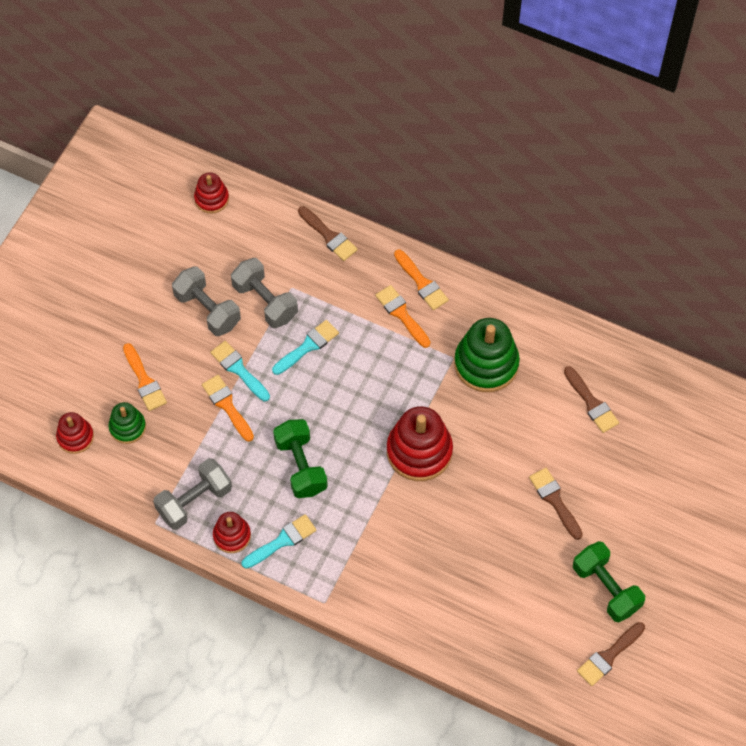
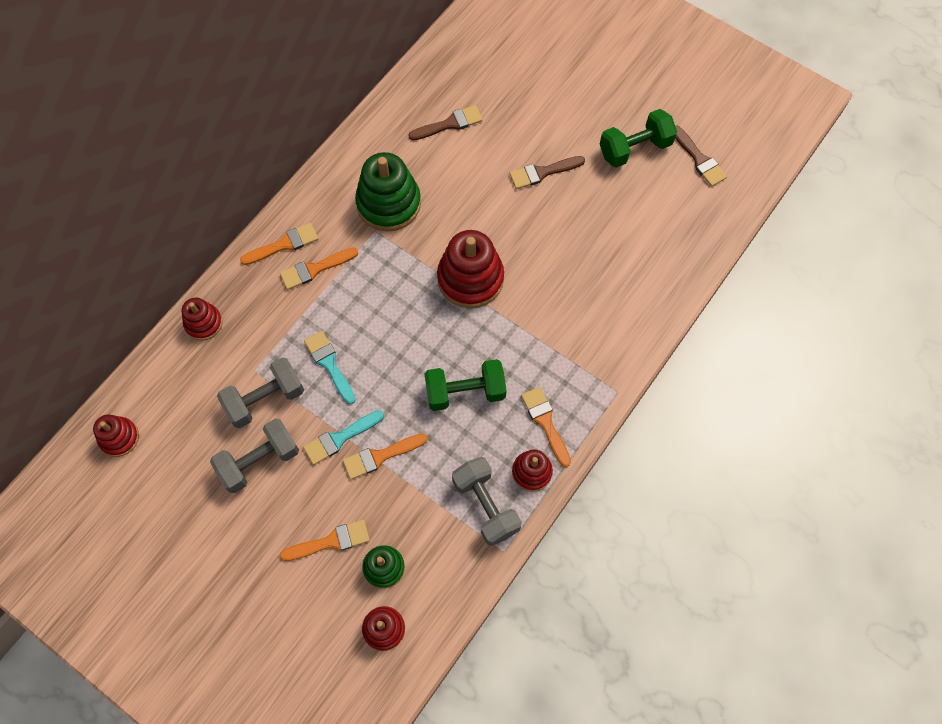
camera: 80 degrees left, 5 degrees up
(282, 541) = (545, 422): turquoise brush -> orange brush
(329, 236) = (203, 323): brown brush -> red stacking toy

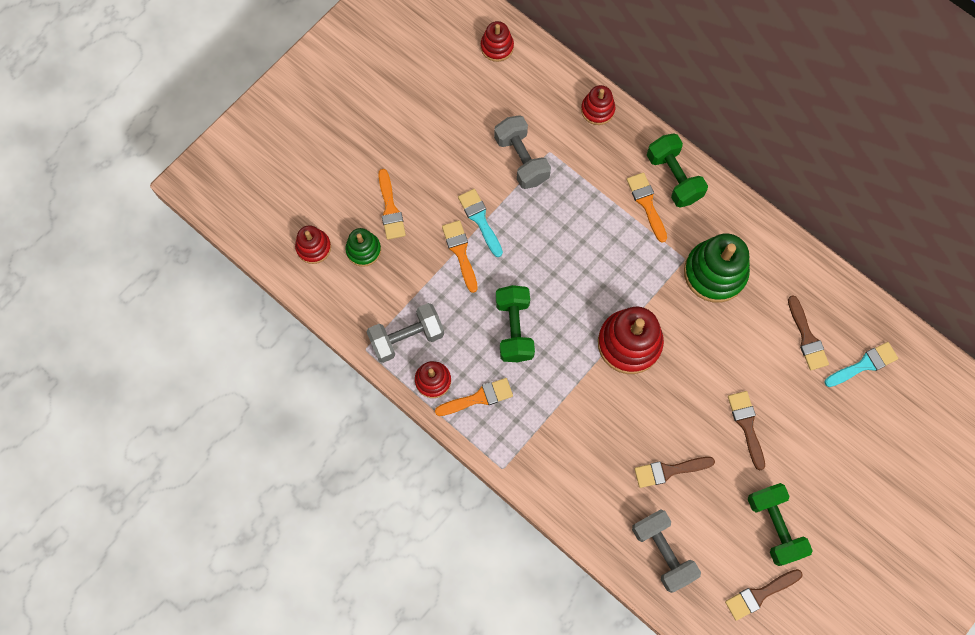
camera: 95 degrees right, 5 degrees up
(259, 461) = (466, 154): grey dumbbell -> grey dumbbell (662, 552)
(284, 244) = (673, 177): orange brush -> green dumbbell
(329, 364) = (550, 213): turquoise brush -> turquoise brush (864, 364)
(596, 237) = (669, 471): none -> brown brush

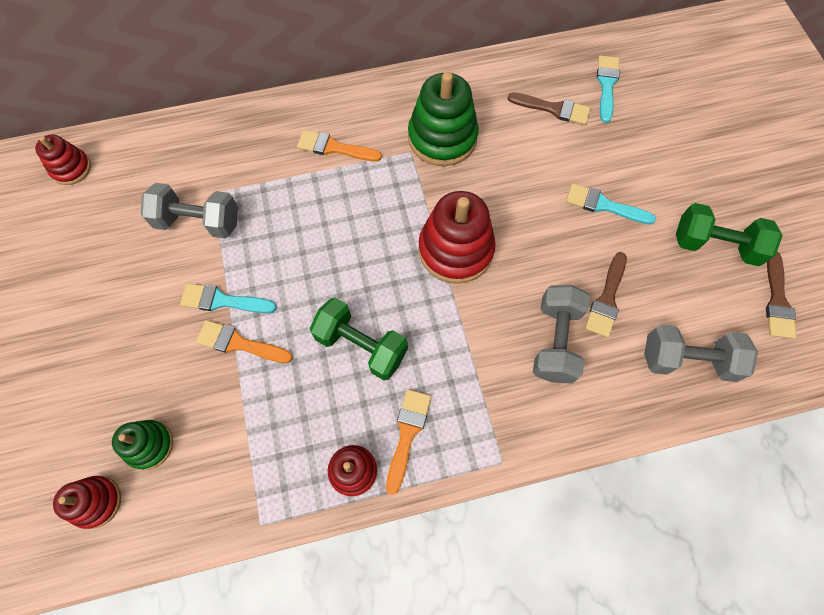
camera: 55 degrees left, 5 degrees down
(390, 209) = (132, 383): orange brush -> none
(407, 337) = (284, 466): grey dumbbell -> grey dumbbell (555, 341)
(597, 110) = (212, 128): red stacking toy -> none
(673, 177) = (329, 112): green dumbbell -> none
(746, 425) = (603, 205): brown brush -> turquoise brush

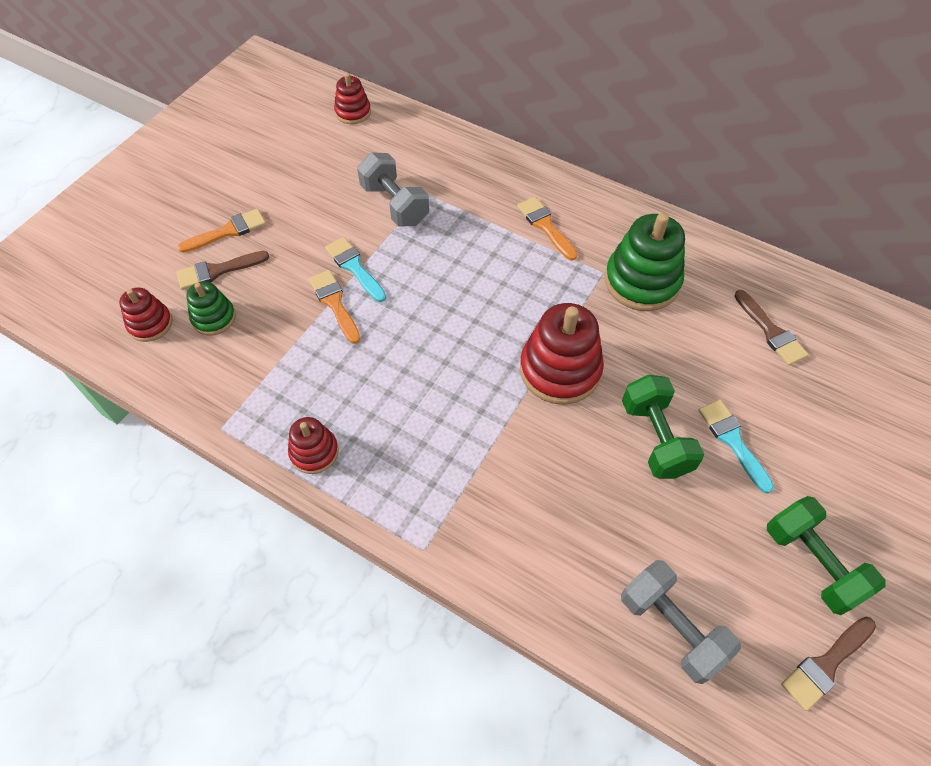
camera: 45 degrees right, 10 degrees down
(361, 346) = (413, 375): green dumbbell -> green dumbbell (655, 438)
(407, 434) = (378, 463): orange brush -> orange brush (228, 231)
(555, 341) = (567, 505): grey dumbbell -> none
(606, 85) = (849, 350): turquoise brush -> none
(606, 299) = (649, 514): brown brush -> brown brush (217, 271)

